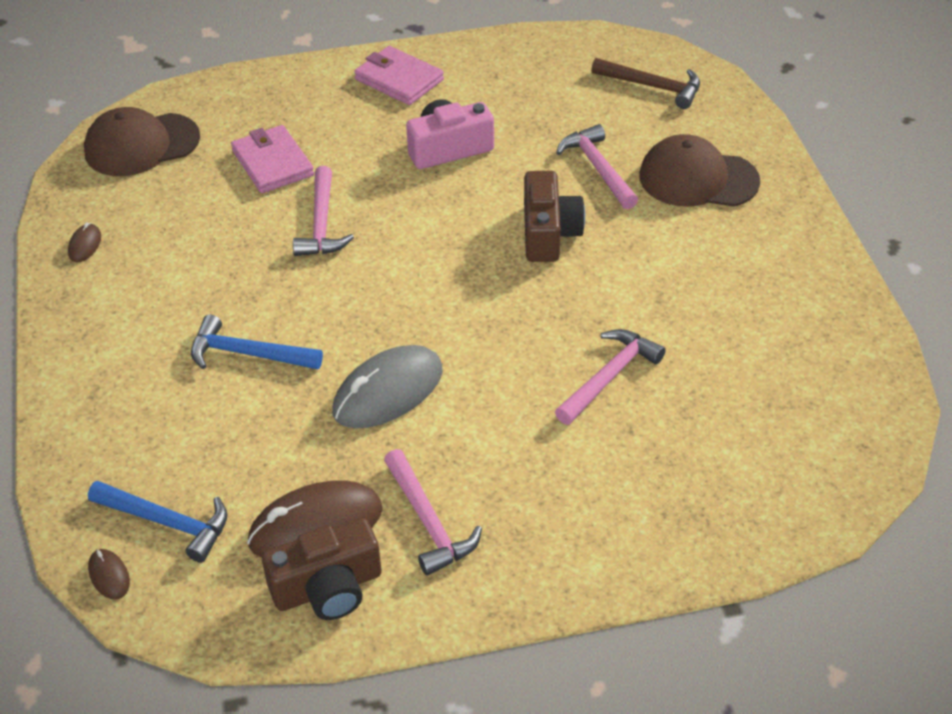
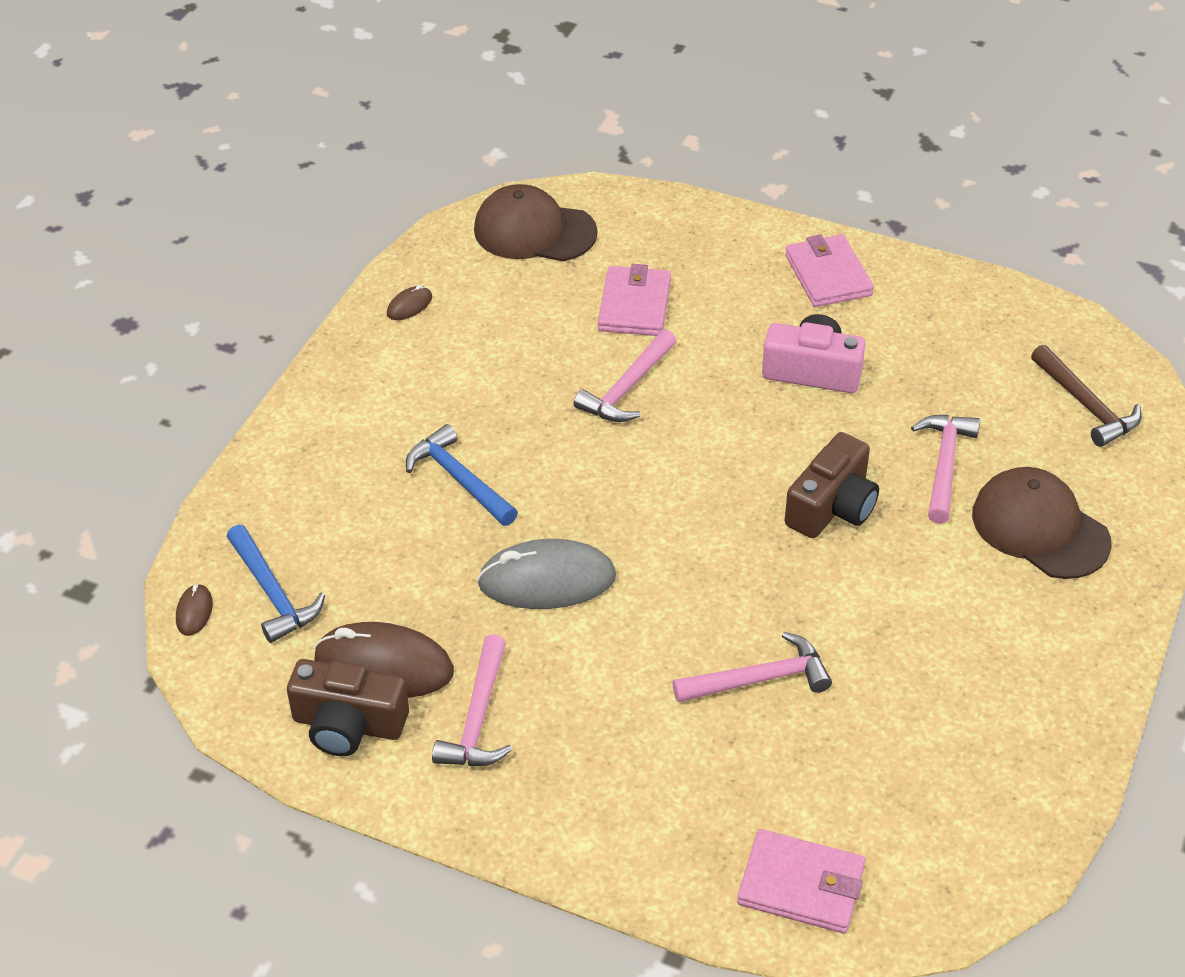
camera: 35 degrees right, 0 degrees up
(770, 501) = (801, 885): none -> pink wallet

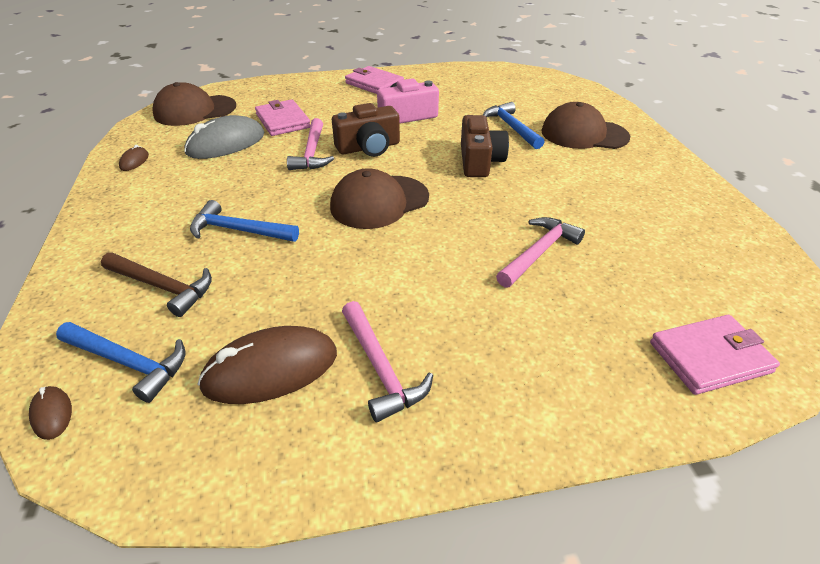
camera: 35 degrees left, 5 degrees down
(348, 724) = (273, 433): brown camera -> brown camera (368, 147)
(547, 580) = (351, 259): grey mouse -> grey mouse (226, 144)
(643, 513) = (379, 202): none -> brown cap
(944, 465) = (511, 127): pink hammer -> blue hammer
(1086, 405) = (542, 90): brown hammer -> brown hammer (162, 287)

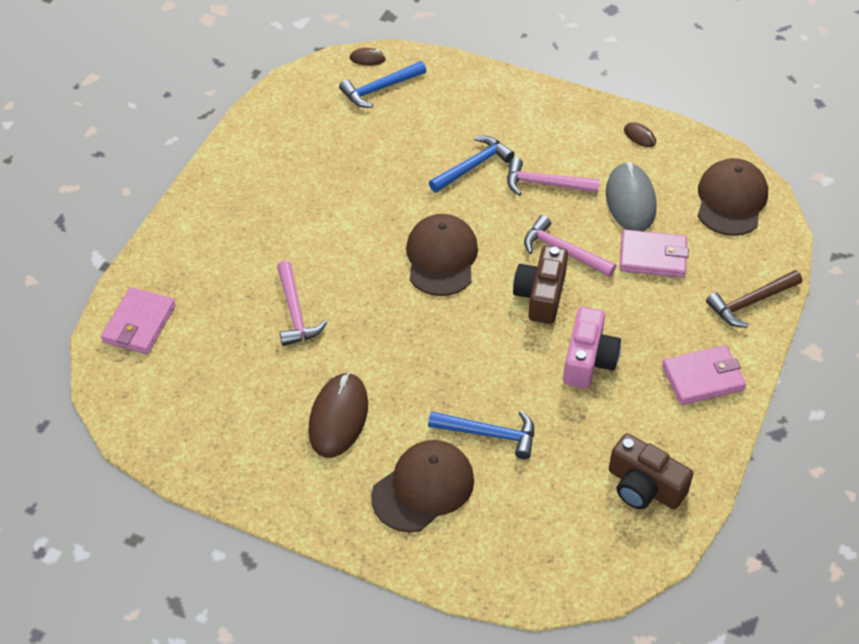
camera: 125 degrees right, 10 degrees up
(162, 287) = (438, 115): brown hammer -> brown hammer (750, 303)
(271, 370) = (321, 138): brown mouse -> brown mouse (338, 417)
(381, 368) = (279, 180): pink hammer -> pink hammer (545, 184)
(479, 161) = (446, 362): brown camera -> brown camera (644, 486)

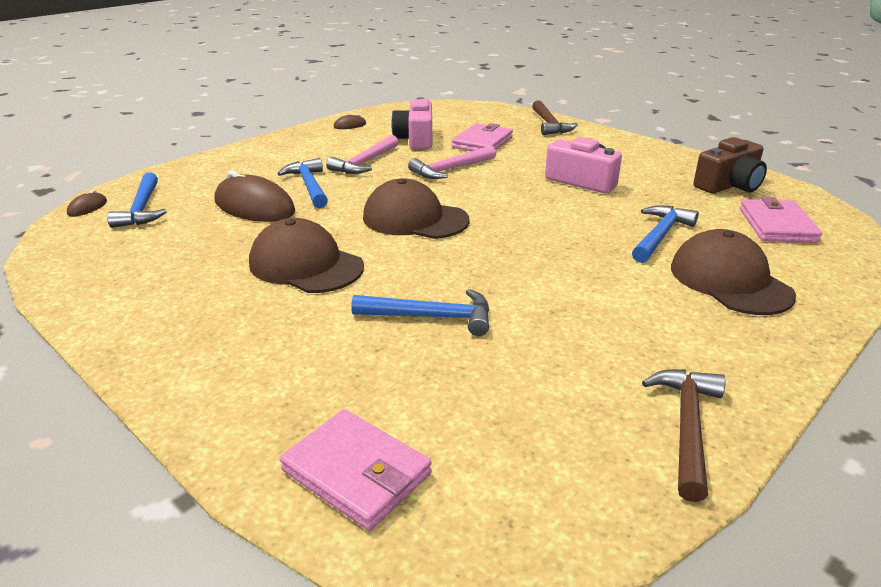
camera: 70 degrees left, 20 degrees down
(222, 466) = (686, 427): none -> brown hammer
(295, 312) = (431, 317): pink hammer -> blue hammer
(338, 417) = (617, 315): brown mouse -> brown mouse (254, 207)
(541, 295) = (496, 186): brown camera -> none
(630, 201) = (415, 139): grey mouse -> pink camera
(703, 378) = (618, 149): pink wallet -> pink wallet (777, 225)
(731, 200) = (445, 113): brown cap -> brown cap (306, 265)

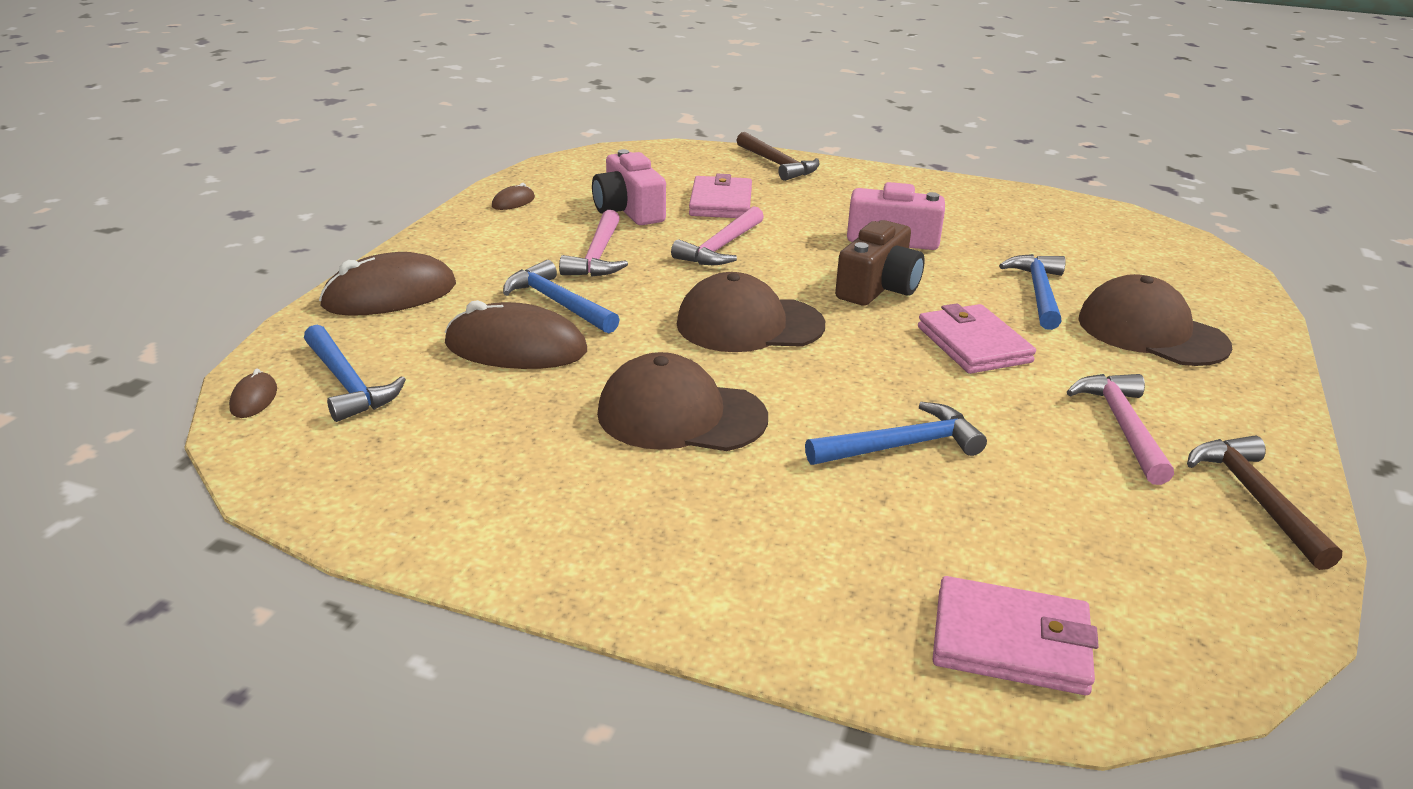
camera: 25 degrees left, 0 degrees up
(220, 166) = (390, 295): none -> brown mouse
(625, 343) = (1122, 426): none -> pink hammer
(729, 185) = (1049, 217): brown camera -> brown camera (878, 287)
(777, 225) = (1137, 258): pink wallet -> pink wallet (973, 344)

